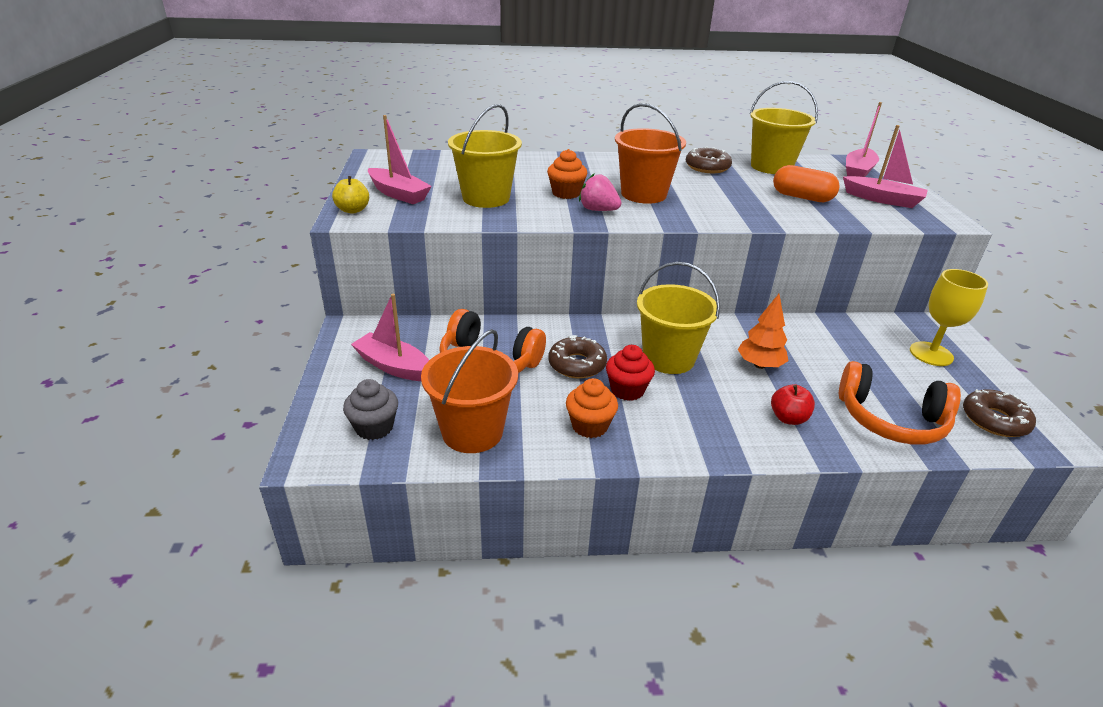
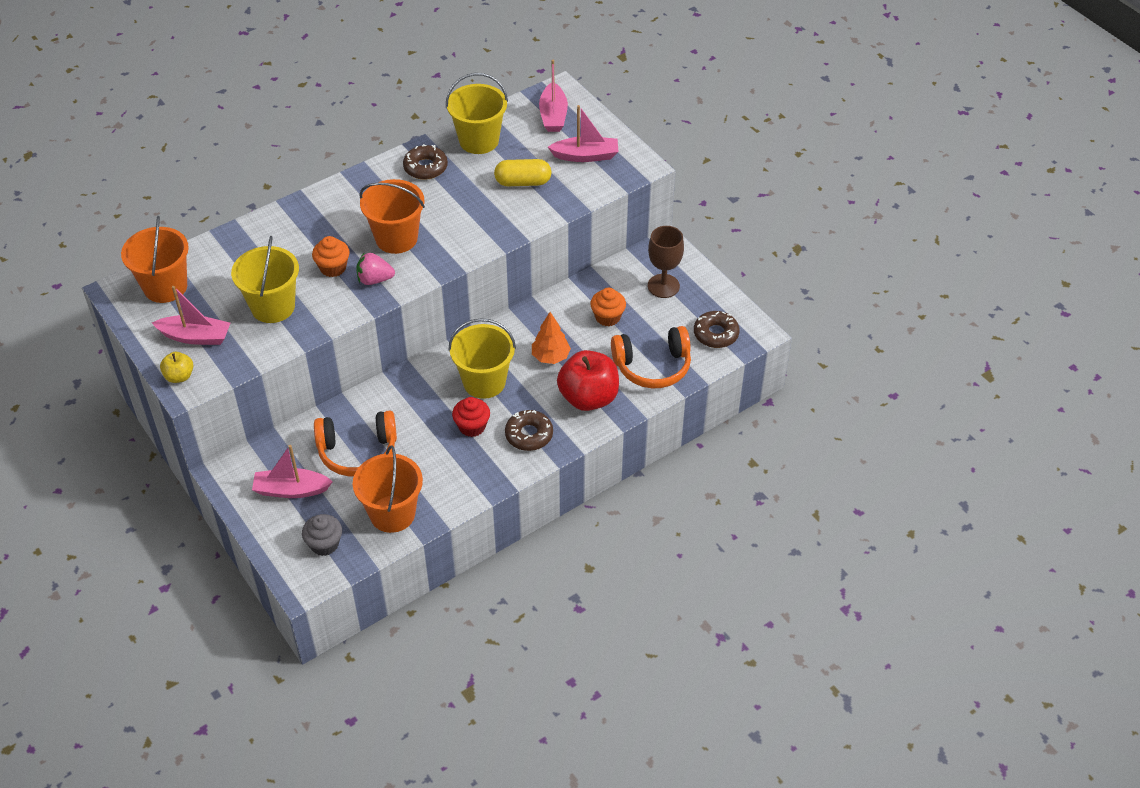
camera: 30 degrees left, 15 degrees up
(413, 164) = (165, 287): none -> orange bucket
(577, 364) = (423, 421): brown donut -> brown donut (529, 435)
(590, 426) = (465, 469): orange cupcake -> orange cupcake (607, 317)
(788, 418) = (588, 398): red apple -> red apple, size x2.03
(802, 197) = (523, 182): orange capsule -> yellow capsule
(931, 354) = (663, 286): yellow goblet -> brown goblet

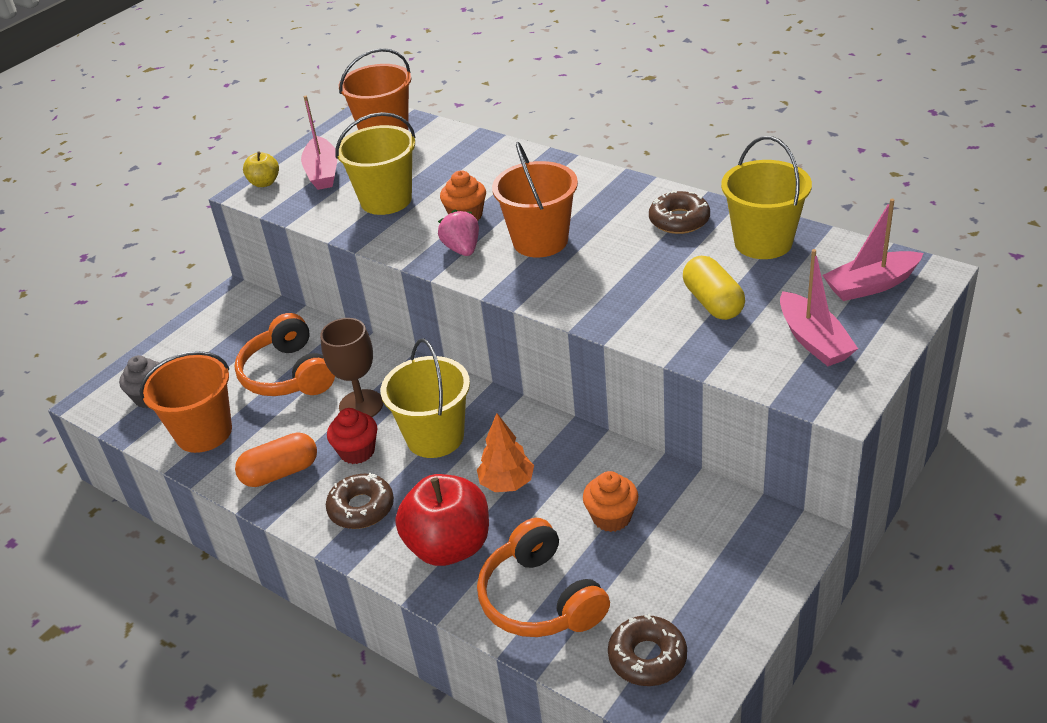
camera: 75 degrees right, 10 degrees down
(291, 490) = (221, 347): pink boat -> none
(467, 473) = (280, 473): none -> orange capsule
(663, 286) = (711, 560): brown goblet -> brown goblet (361, 405)

